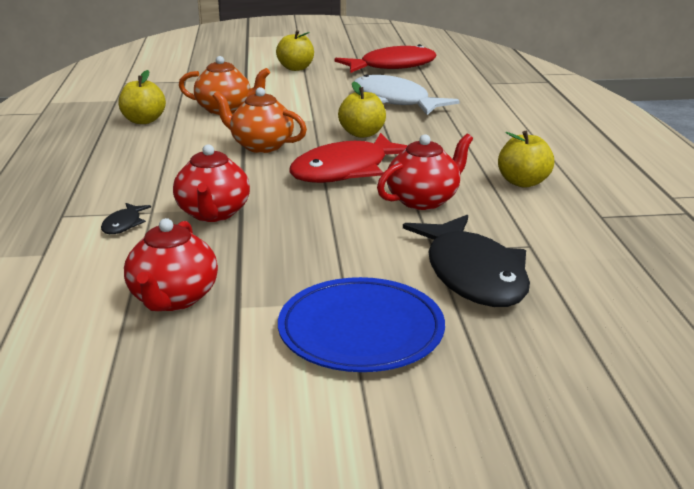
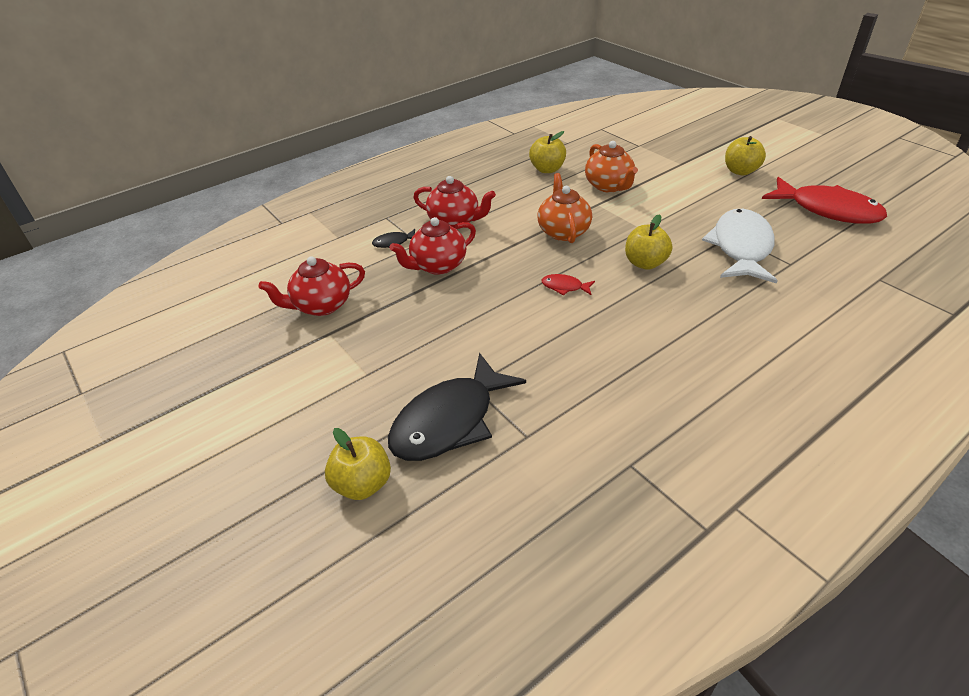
camera: 60 degrees right, 15 degrees up
(346, 170) = (564, 287): red fish -> red fish, size x0.42
(361, 330) = (334, 397): blue plate -> none
(423, 200) = (552, 346): red teapot -> red teapot (455, 222)
(523, 182) = (650, 389): yellow apple -> yellow apple (362, 484)

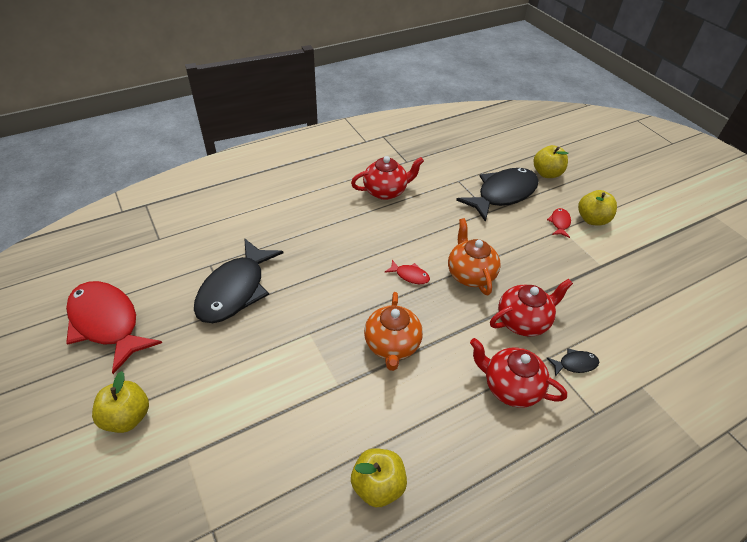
camera: 175 degrees left, 5 degrees up
(321, 306) = (620, 293): red teapot -> red teapot (386, 191)
(367, 383) = (559, 223): none -> red fish
(609, 186) = (309, 420): orange teapot -> orange teapot (470, 274)
(645, 263) = (331, 288): yellow apple -> yellow apple (592, 219)
(741, 248) = (235, 290): white fish -> black fish

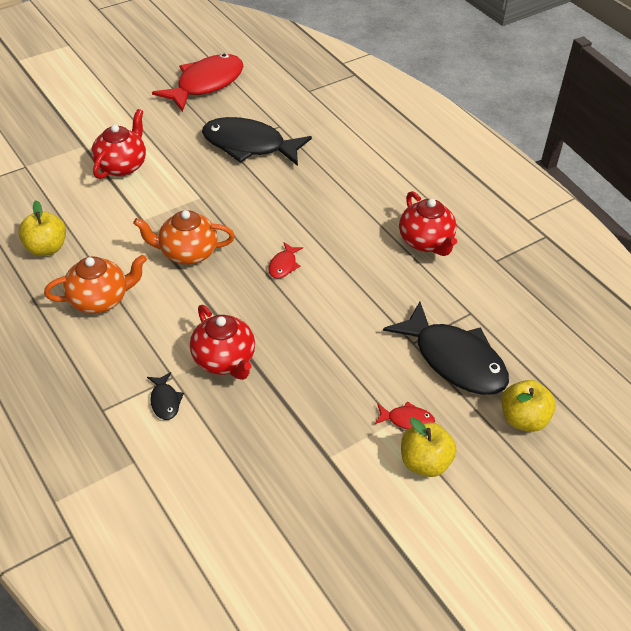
camera: 85 degrees right, 0 degrees up
(127, 417) = (117, 112): yellow apple -> none
(470, 274) = (292, 317): orange teapot -> orange teapot (100, 299)
(510, 387) = (137, 341): red teapot -> red teapot (122, 166)

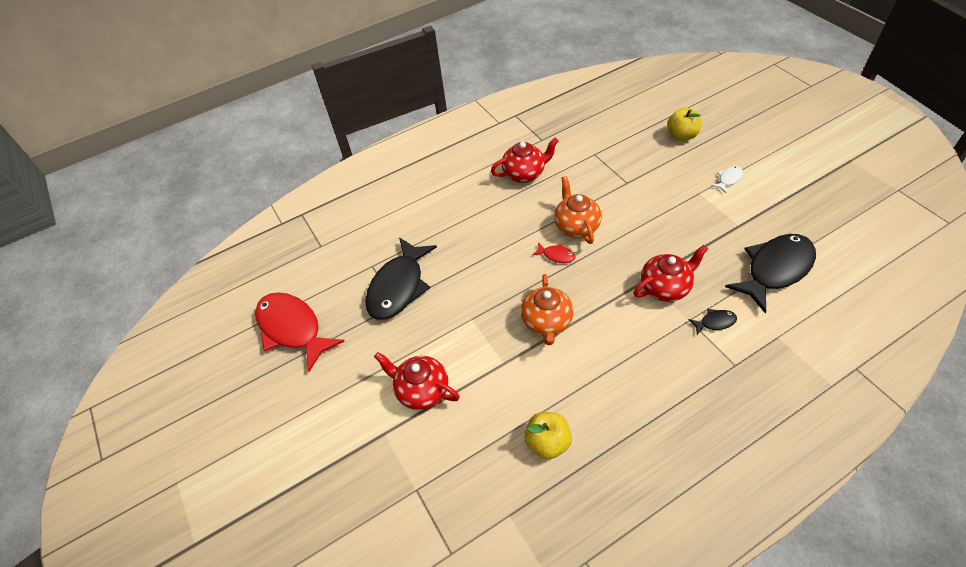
camera: 80 degrees left, 5 degrees up
(100, 299) = (612, 384): orange teapot -> orange teapot (576, 226)
(407, 420) = (696, 186): red fish -> none
(424, 462) = (728, 179): yellow apple -> white fish
(454, 360) = (639, 163): black fish -> black fish (775, 270)

